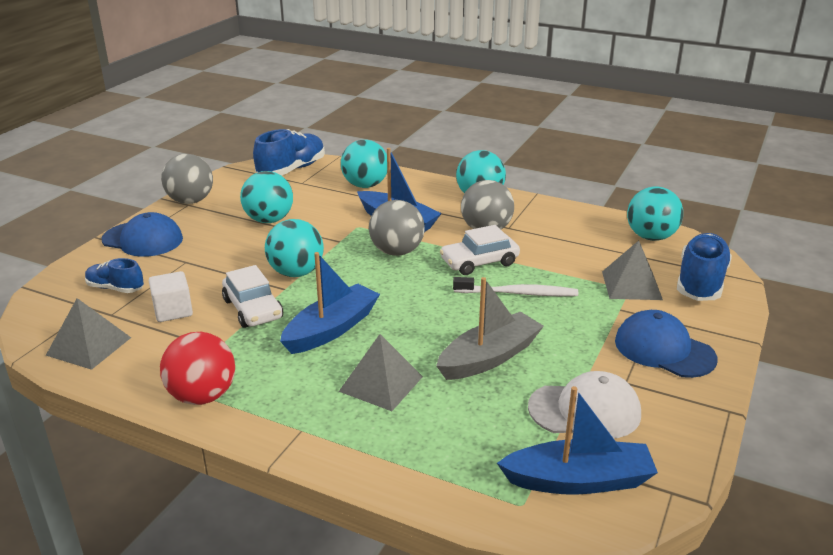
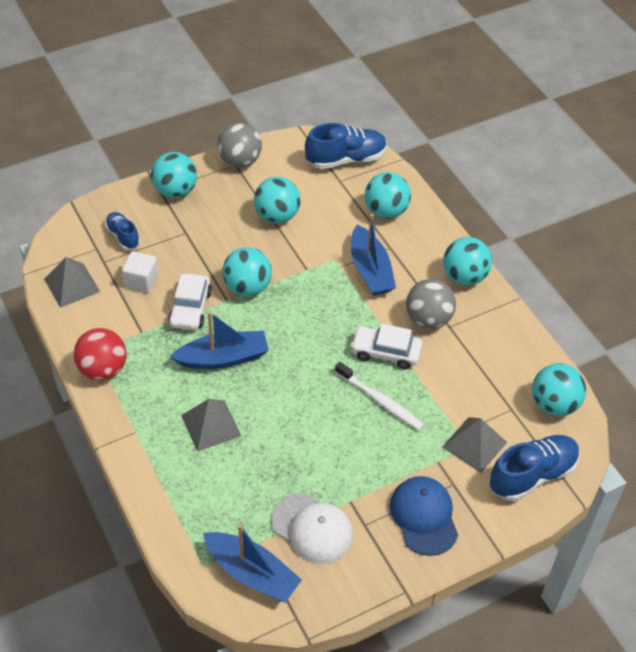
camera: 35 degrees right, 20 degrees up
(143, 239) = (175, 191): blue cap -> turquoise ball
(397, 252) = (336, 305): grey ball -> none
(489, 357) = (298, 447): grey boat -> none

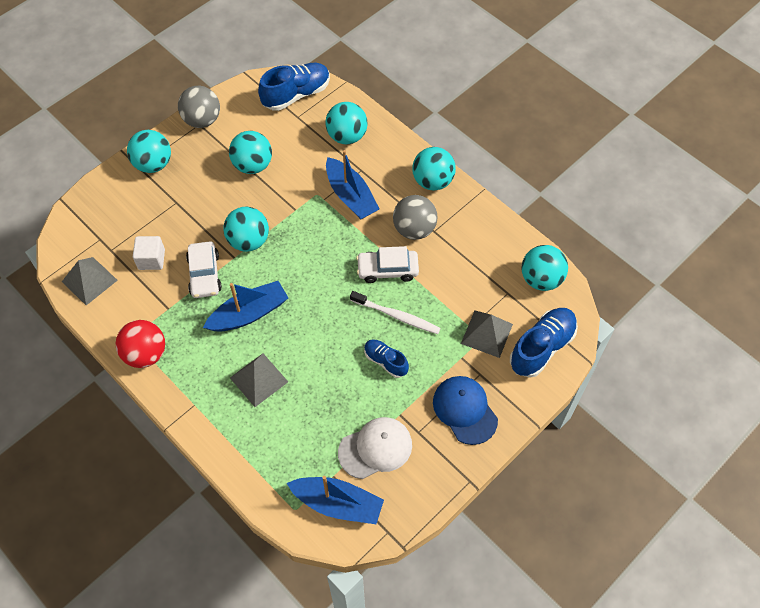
camera: 15 degrees left, 10 degrees up
(123, 236) = (120, 221): blue shoe -> blue shoe (385, 361)
(312, 528) = (375, 448): white cap -> white cap turned 45 degrees counterclockwise

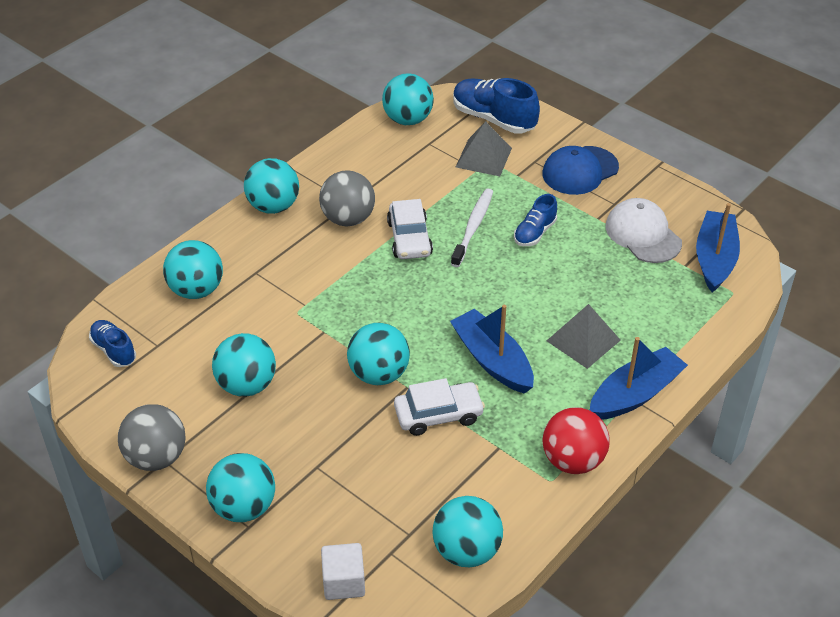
camera: 95 degrees left, 15 degrees down
(89, 280) = (466, 551): grey pyramid -> turquoise ball
(151, 259) = (420, 479): white cube -> white cube (344, 582)
(296, 94) = (114, 350): blue shoe -> blue shoe, size x0.58
(351, 196) = (299, 279): blue boat -> blue boat (635, 394)

